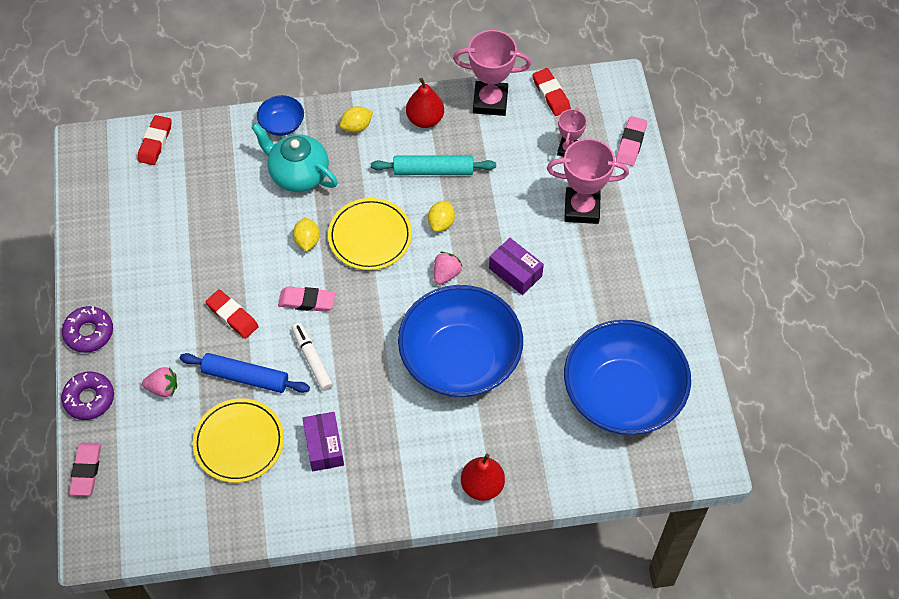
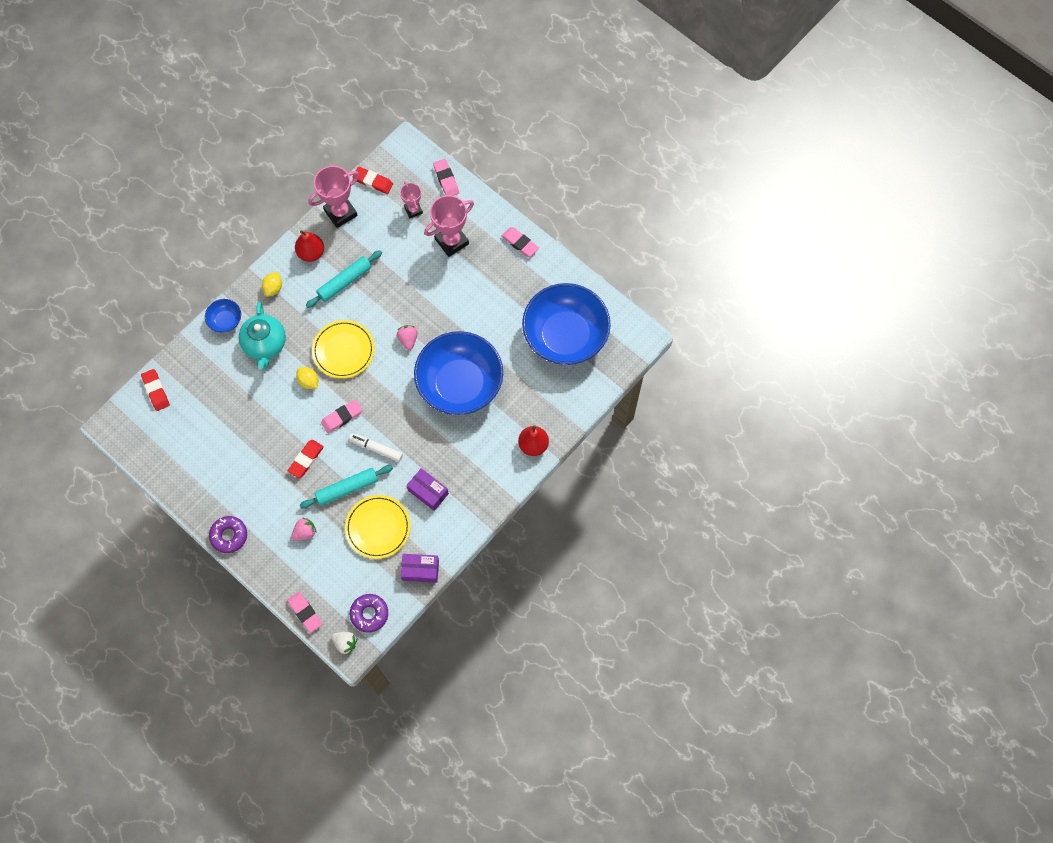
camera: 40 degrees left, 10 degrees up
(89, 399) = (267, 572): purple donut -> purple donut (369, 614)
(95, 536) = (345, 643): none -> white strawberry
(232, 316) = (306, 460): red eraser -> red eraser turned 60 degrees counterclockwise
(245, 377) = (347, 488): blue rolling pin -> turquoise rolling pin
(298, 174) = (265, 345): turquoise teapot -> turquoise teapot turned 90 degrees counterclockwise
(441, 223) = (378, 311): yellow lemon -> none
(515, 272) = (446, 308): purple box -> purple box (420, 570)
(656, 262) = (520, 243): none -> pink eraser

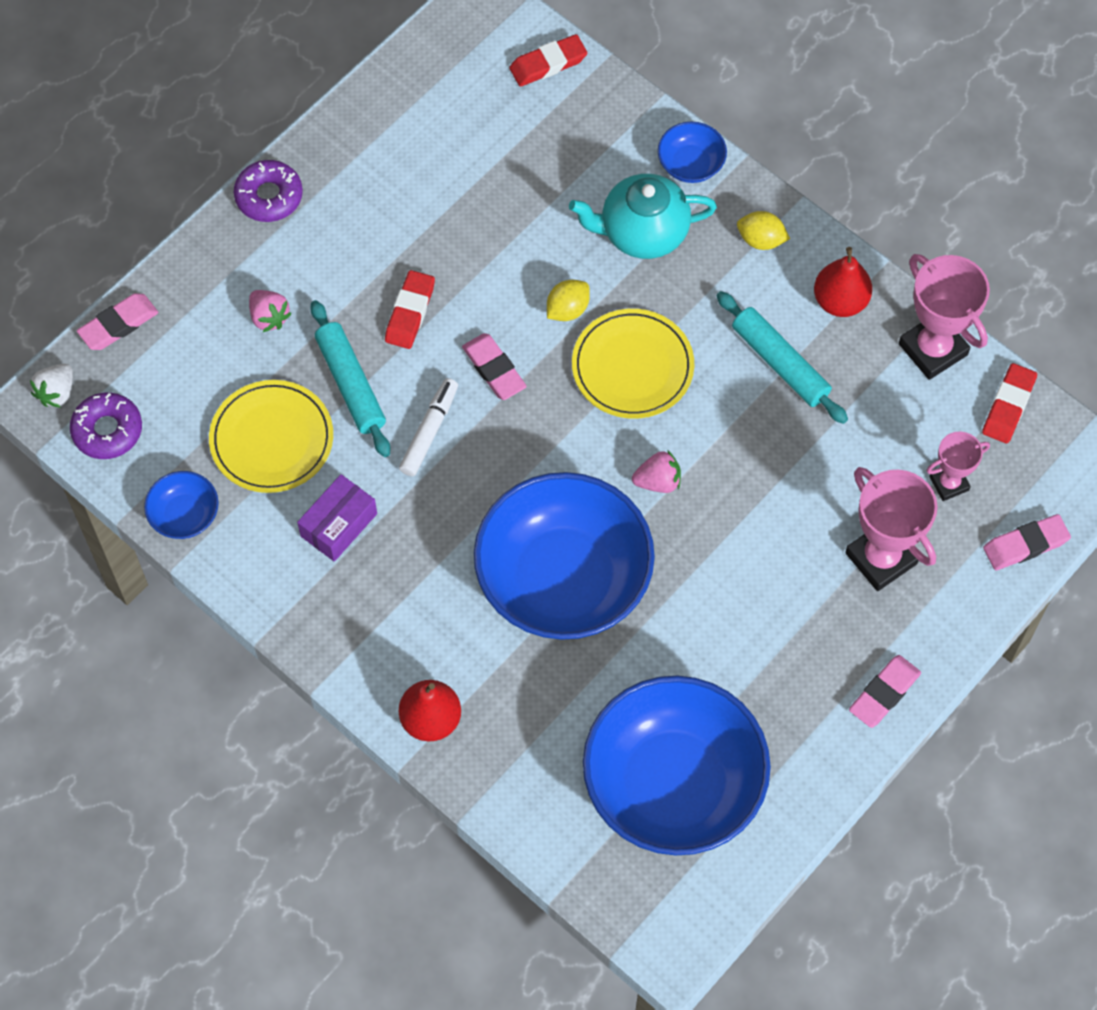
camera: 90 degrees right, 5 degrees down
(306, 460) = (410, 312): red eraser -> red eraser turned 75 degrees clockwise
(420, 570) = (185, 515): purple box -> blue bowl

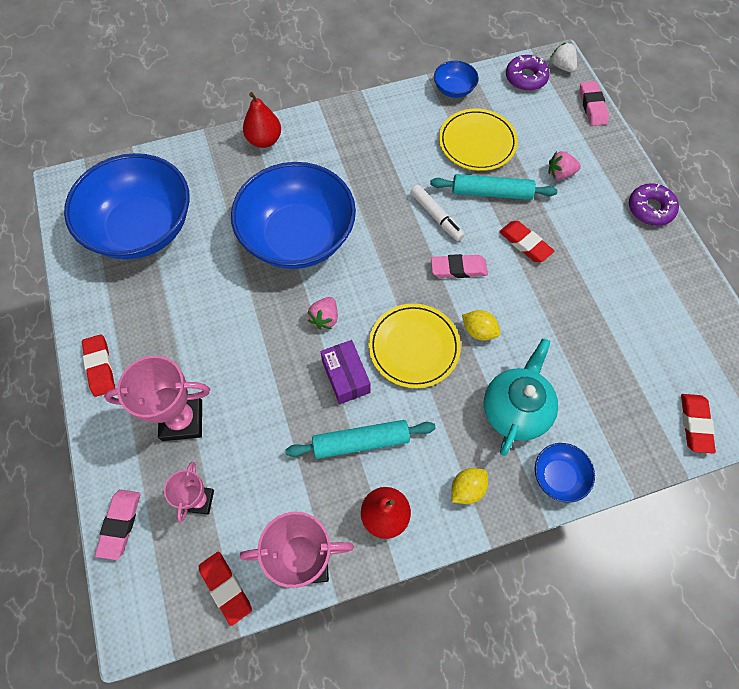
camera: 120 degrees right, 0 degrees up
(339, 525) = (404, 149): purple box -> purple box (346, 377)
(567, 309) = (479, 331): yellow lemon -> yellow lemon turned 45 degrees counterclockwise
(884, 693) = (100, 367): pink eraser -> red eraser

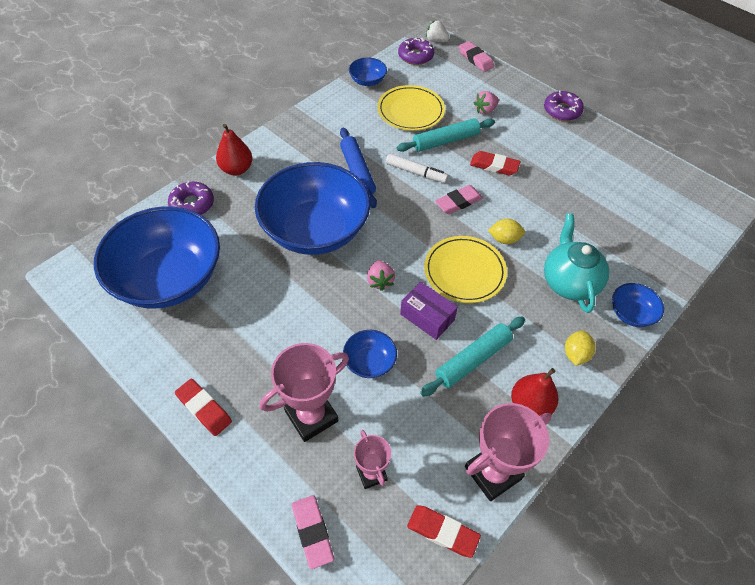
camera: 30 degrees left, 10 degrees down
(203, 161) = (192, 204): none -> purple donut
(264, 395) = (369, 362): none -> blue bowl
(377, 191) = (357, 172): none -> blue rolling pin
(695, 424) = (691, 236): red eraser -> none

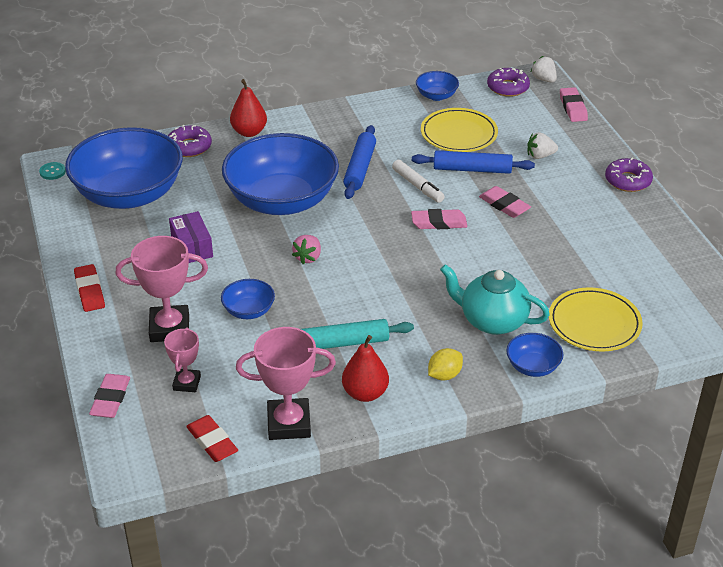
camera: 30 degrees right, 15 degrees down
(73, 282) = (52, 172): none -> turquoise button
(427, 317) = (328, 298): purple box -> purple box (192, 247)
(445, 141) = (472, 169): turquoise rolling pin -> blue rolling pin
(464, 271) = (394, 277): yellow plate -> yellow plate (594, 323)
(485, 110) = (540, 156): pink strawberry -> white strawberry
(494, 166) = (504, 205): red eraser -> pink eraser
(504, 239) = (458, 266): yellow lemon -> none
(569, 282) = (492, 321): turquoise teapot -> turquoise teapot turned 90 degrees counterclockwise

